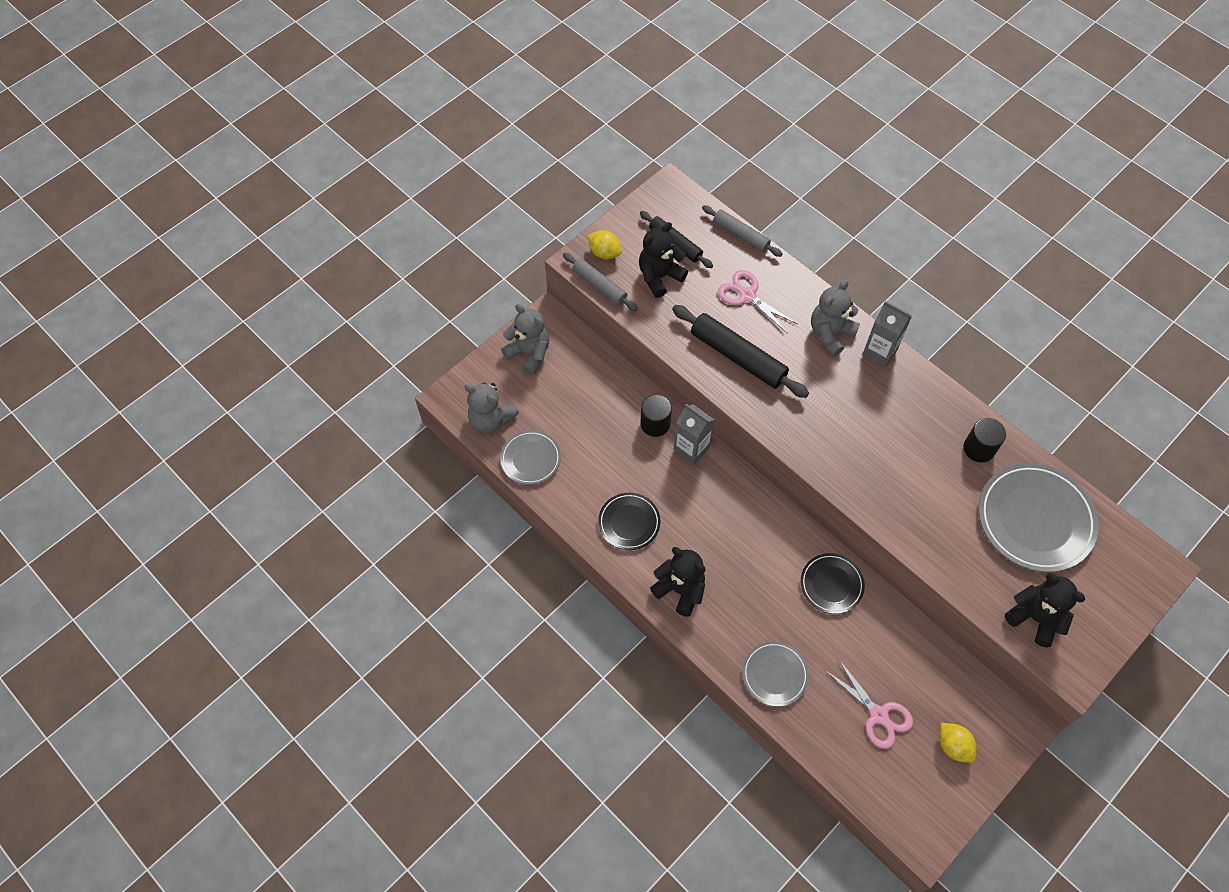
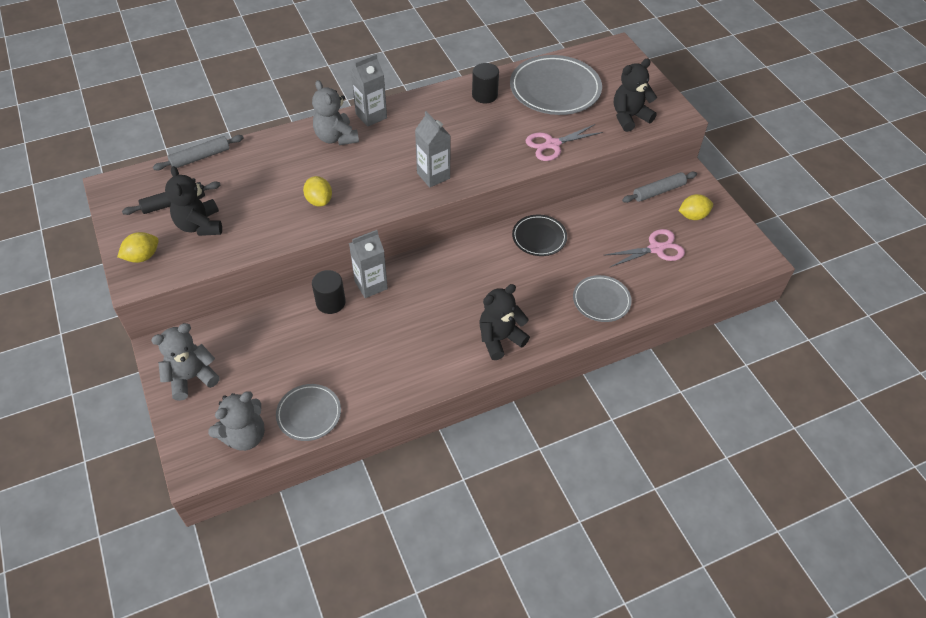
camera: 70 degrees left, 10 degrees down
(599, 285) = (175, 272): grey rolling pin -> grey rolling pin (658, 191)
(629, 522) = (418, 355): black plate -> none
(737, 357) = (319, 201): black rolling pin -> yellow lemon
(747, 296) = (264, 174): pink scissors -> pink scissors (552, 144)
(825, 444) = (433, 176): none -> grey carton

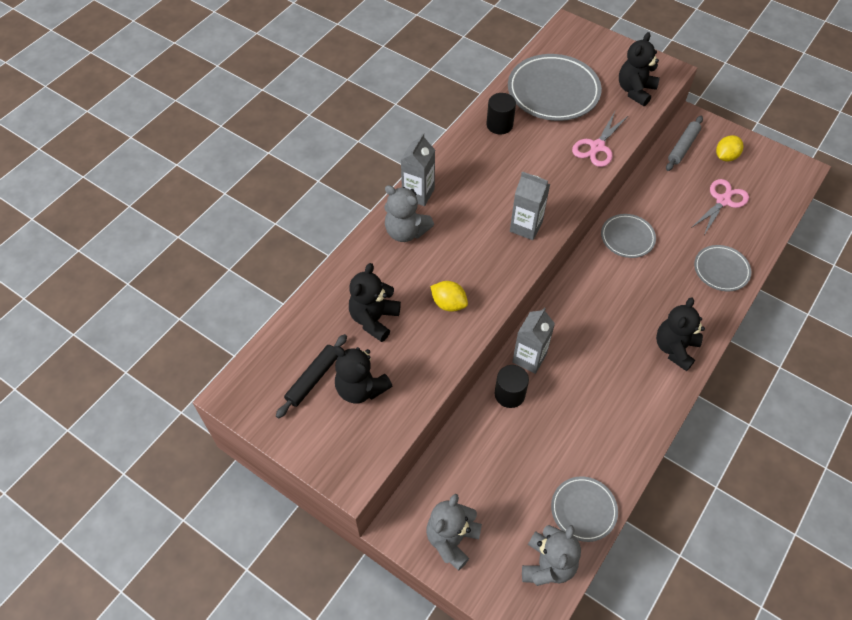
camera: 30 degrees left, 5 degrees up
(142, 257) = (335, 451): yellow lemon -> none
(200, 157) = (294, 317): grey rolling pin -> none
(254, 185) = (374, 319): none -> black teddy bear
(539, 237) = (627, 238): black plate -> grey plate

